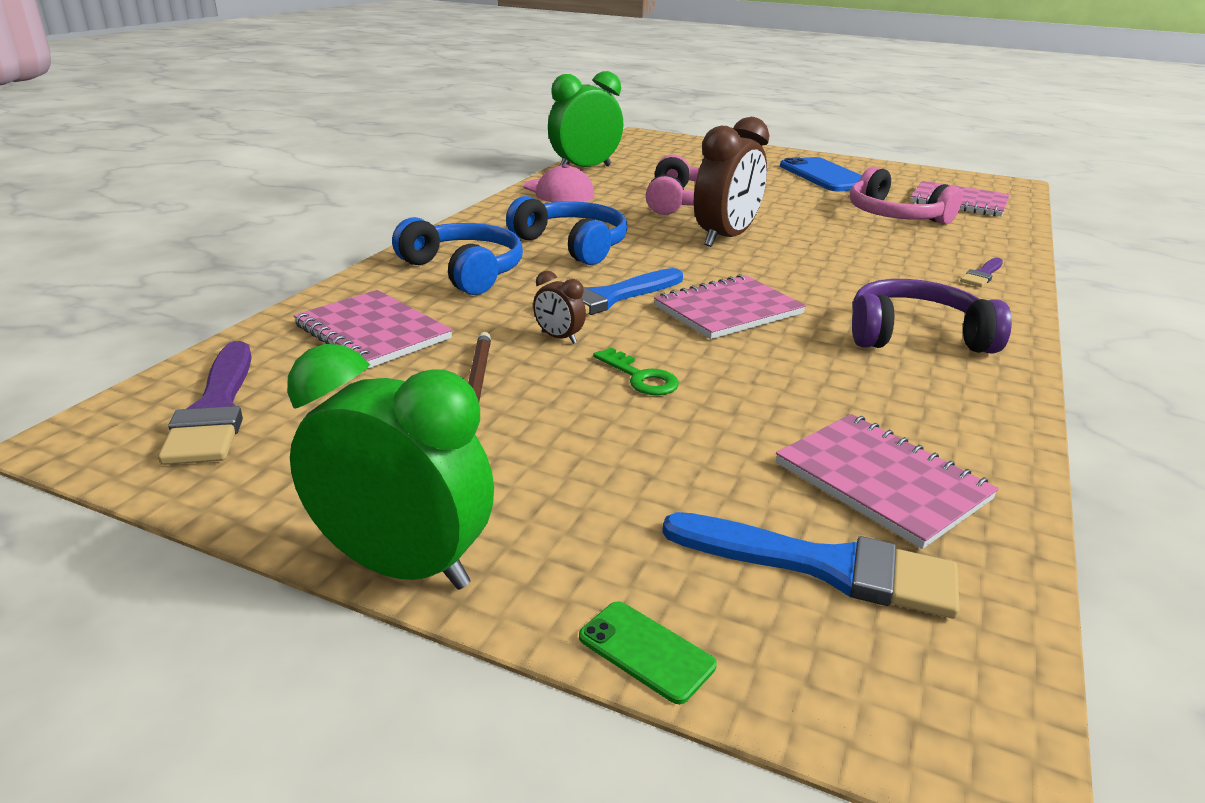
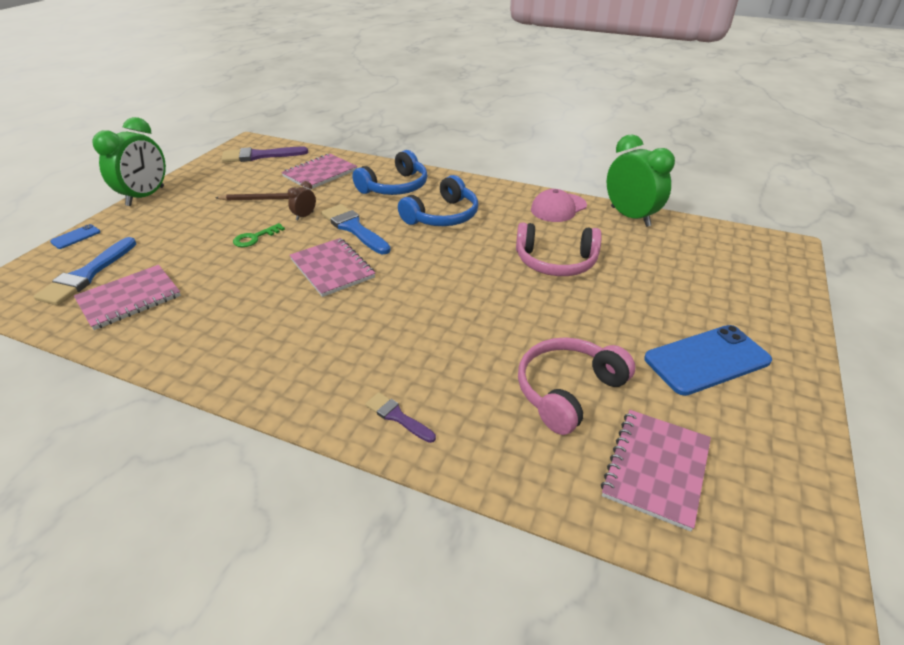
camera: 90 degrees right, 10 degrees up
(646, 651) = (76, 237): green phone -> blue phone
(725, 238) = (470, 276): brown clock -> none
(915, 335) = (279, 344): purple headphones -> none

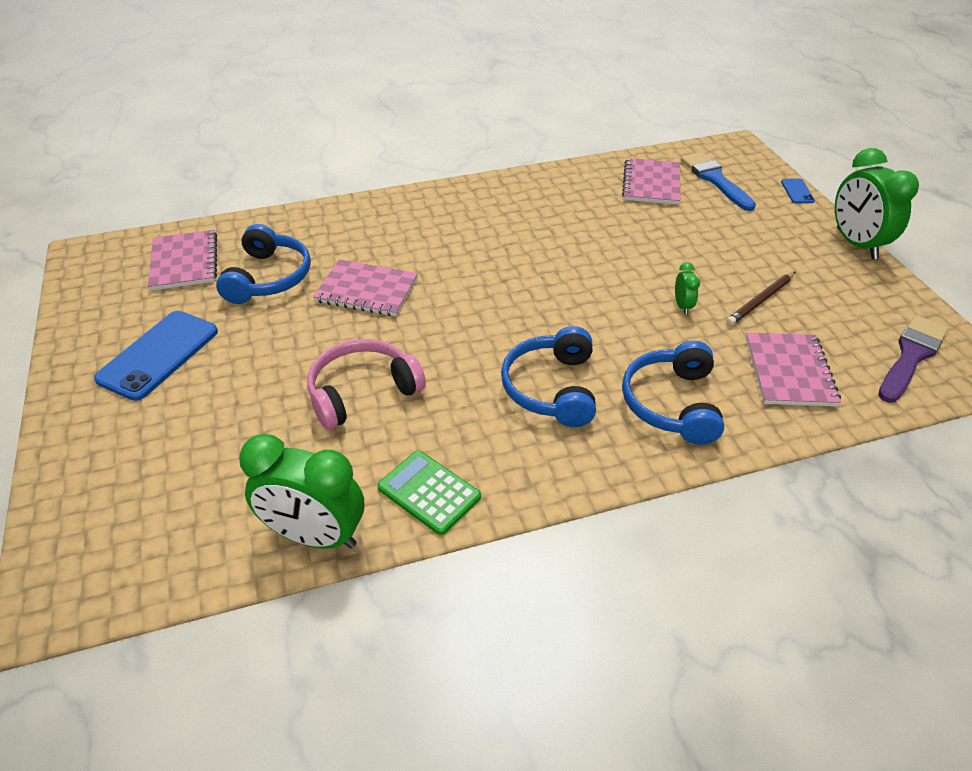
camera: 140 degrees right, 5 degrees up
(255, 238) = (674, 262): green key -> none
(305, 216) = (682, 306): brown clock -> green clock
(332, 269) = (559, 272): pink notebook -> pink notebook (367, 290)
(353, 228) = (613, 319): blue brush -> none
(397, 417) = (371, 214): purple brush -> none
(558, 208) = (429, 492): pink cap -> green calculator
(567, 390) = (269, 277): pink headphones -> blue headphones

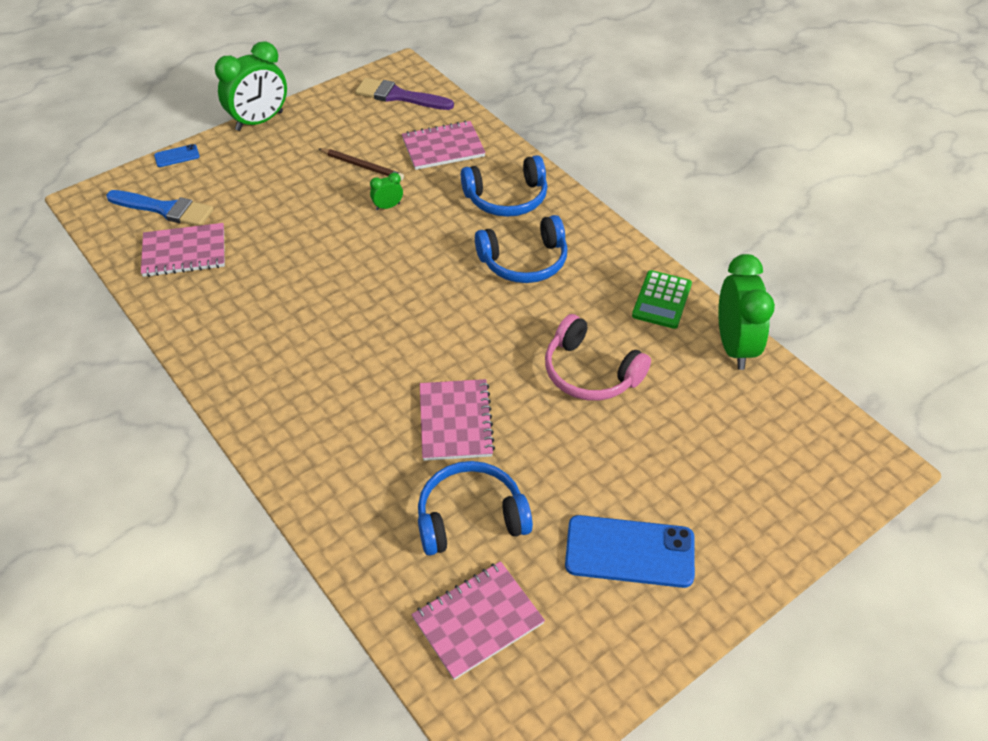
camera: 110 degrees left, 5 degrees up
(715, 179) = (165, 209): blue brush -> blue brush turned 120 degrees counterclockwise

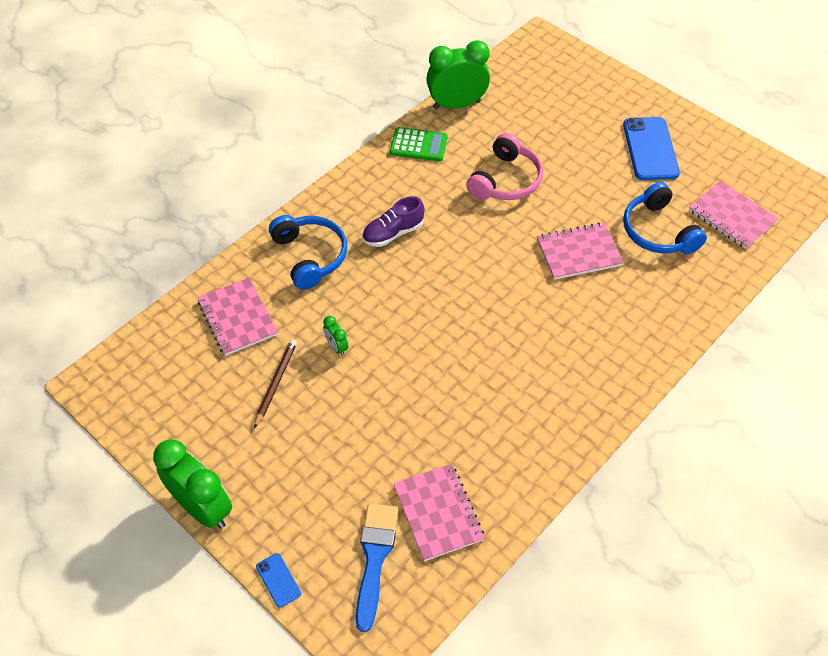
camera: 100 degrees left, 5 degrees up
(399, 96) = (147, 375): purple brush -> none
(524, 261) = (393, 233): blue headphones -> purple shoe

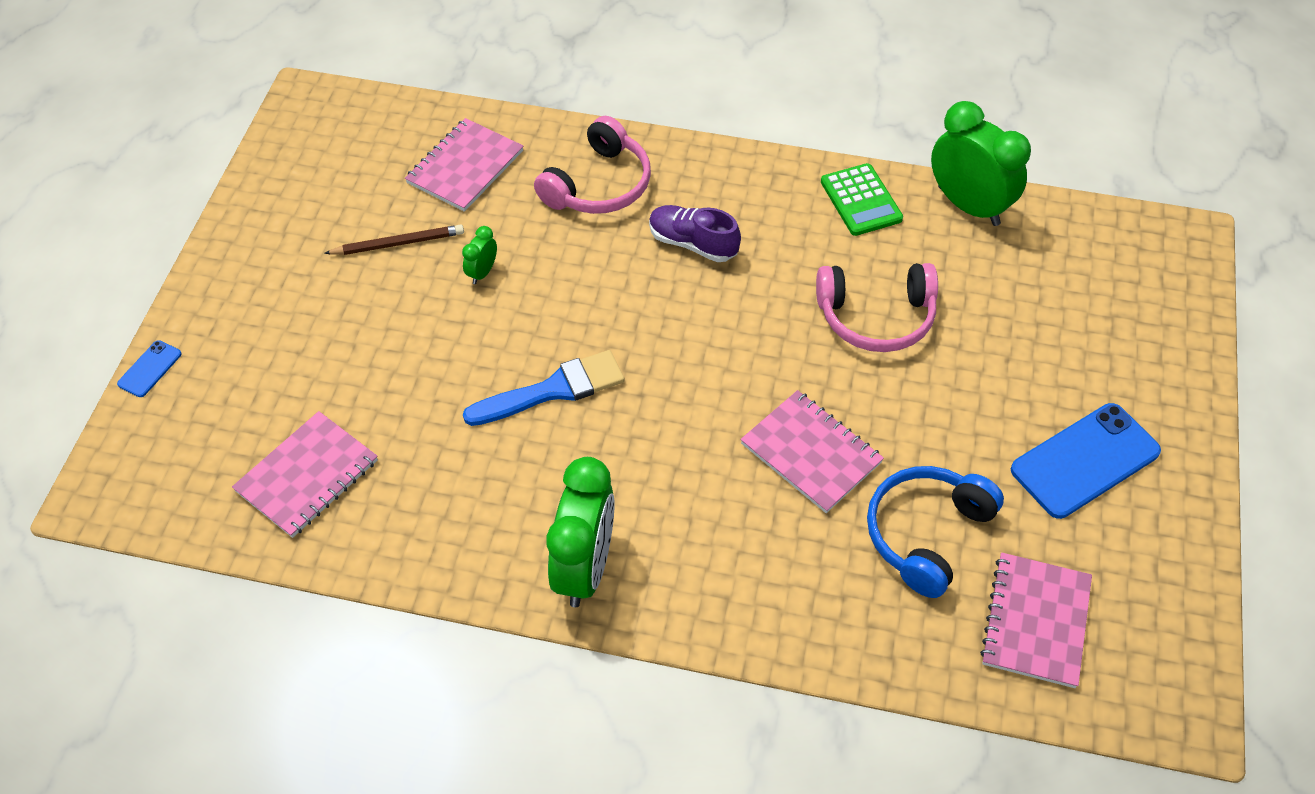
camera: 60 degrees right, 0 degrees up
(202, 508) = (205, 262): green clock -> green clock (584, 568)
(310, 256) = (599, 185): blue headphones -> pink headphones
(374, 558) = (218, 442): blue brush -> blue brush (553, 390)

